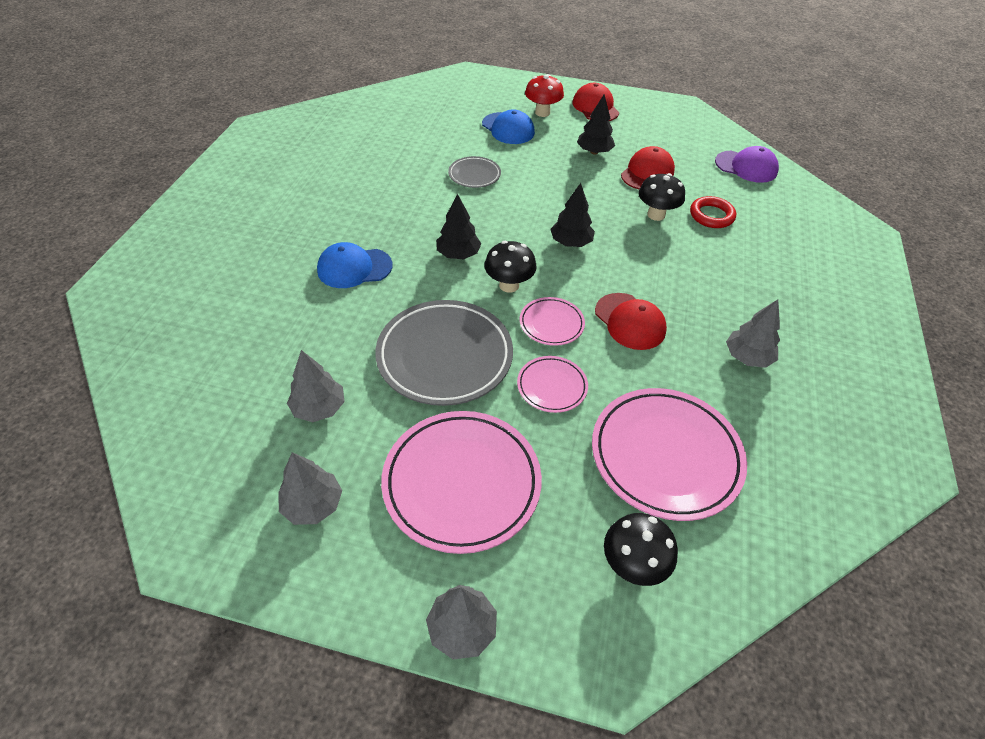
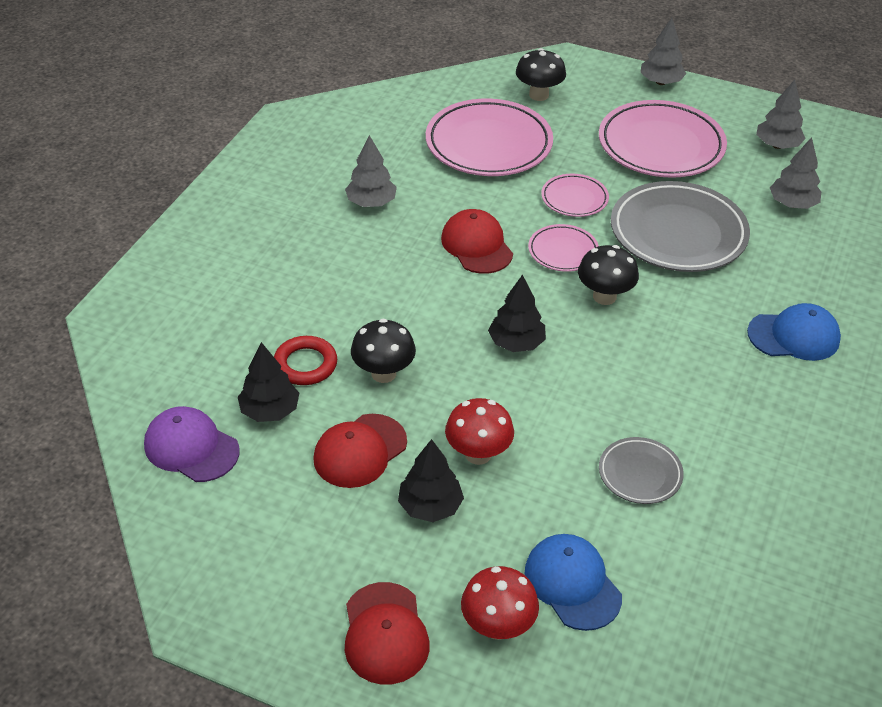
camera: 170 degrees left, 5 degrees down
(458, 254) = (665, 341): black tree -> black tree (270, 411)
(575, 177) = (478, 454): none -> red mushroom

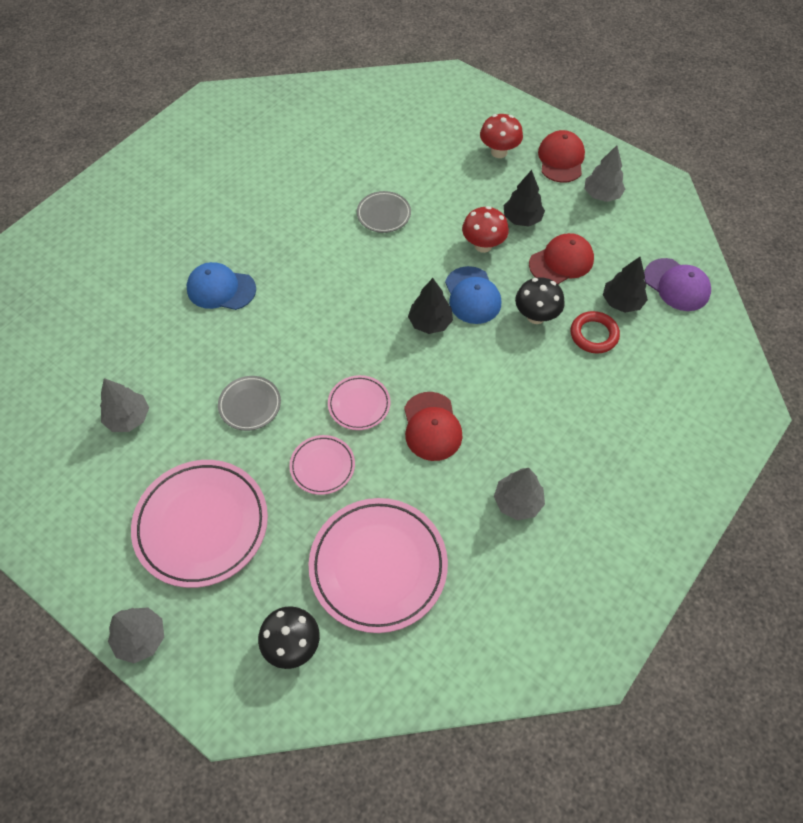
camera: 165 degrees left, 15 degrees up
(572, 584) = (450, 164): blue cap -> blue cap (472, 295)
(604, 296) = (345, 351): black mushroom -> none
(678, 233) = (250, 405): grey plate -> grey plate, size x0.51
(777, 145) = (86, 499): grey tree -> grey tree (602, 195)

